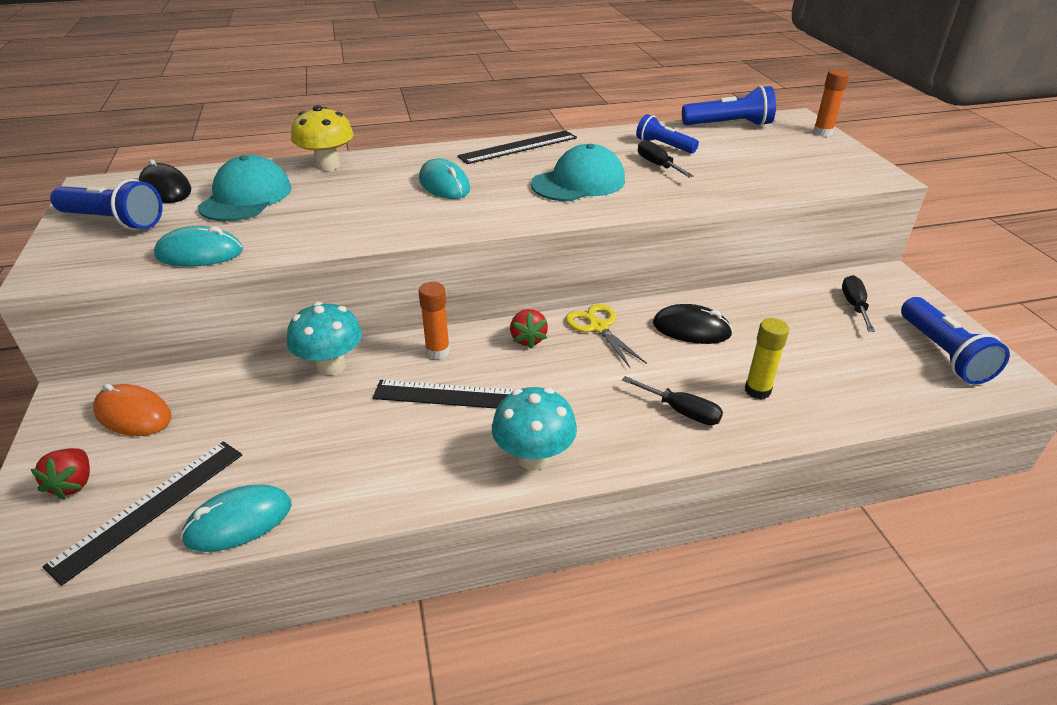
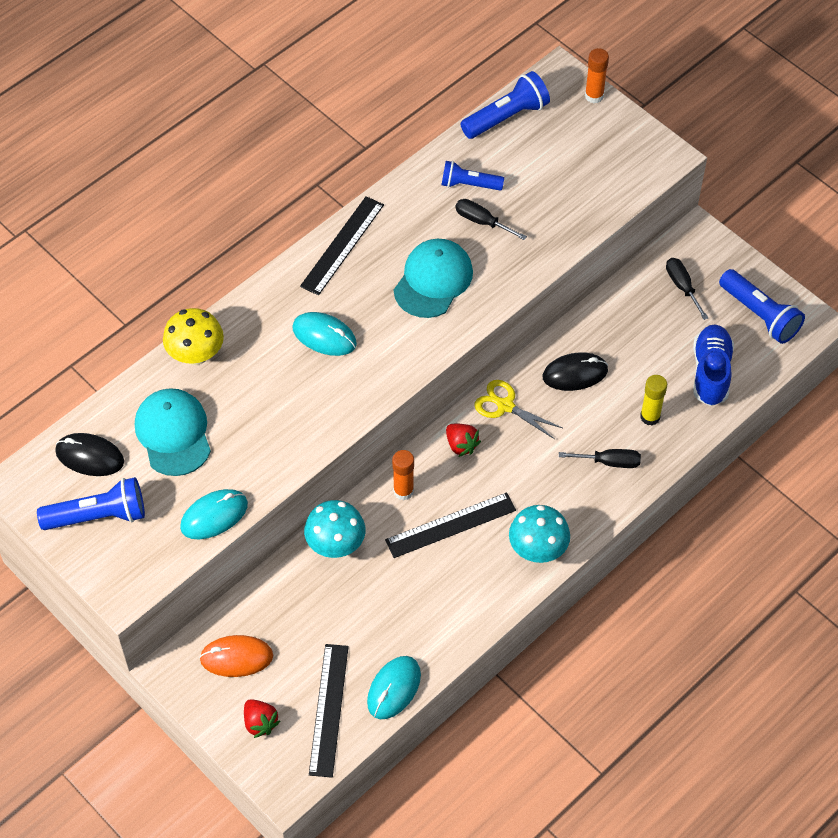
camera: 30 degrees left, 20 degrees up
(856, 380) = (710, 372): none -> blue shoe

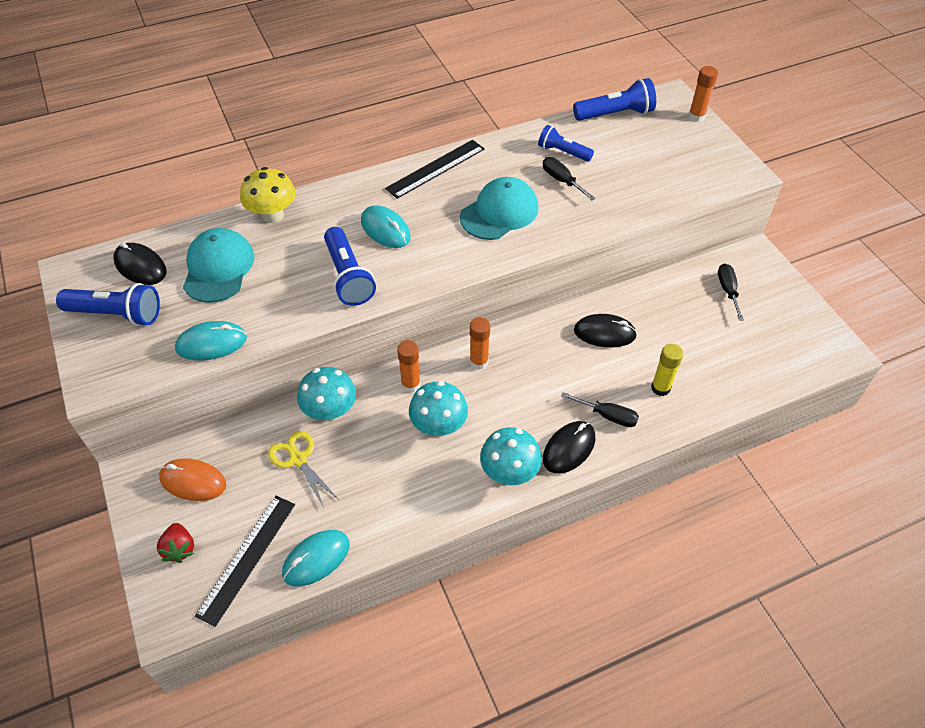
camera: 20 degrees right, 5 degrees down
(450, 525) = (439, 426): black ruler -> turquoise mushroom
(461, 445) = (479, 362): red strawberry -> orange glue stick
(505, 406) = (532, 341): yellow scissors -> yellow scissors (298, 459)
(584, 507) = (569, 448): none -> black mouse
(710, 372) = (731, 367): blue shoe -> none
(760, 315) = (793, 332): blue flashlight -> blue flashlight (348, 276)

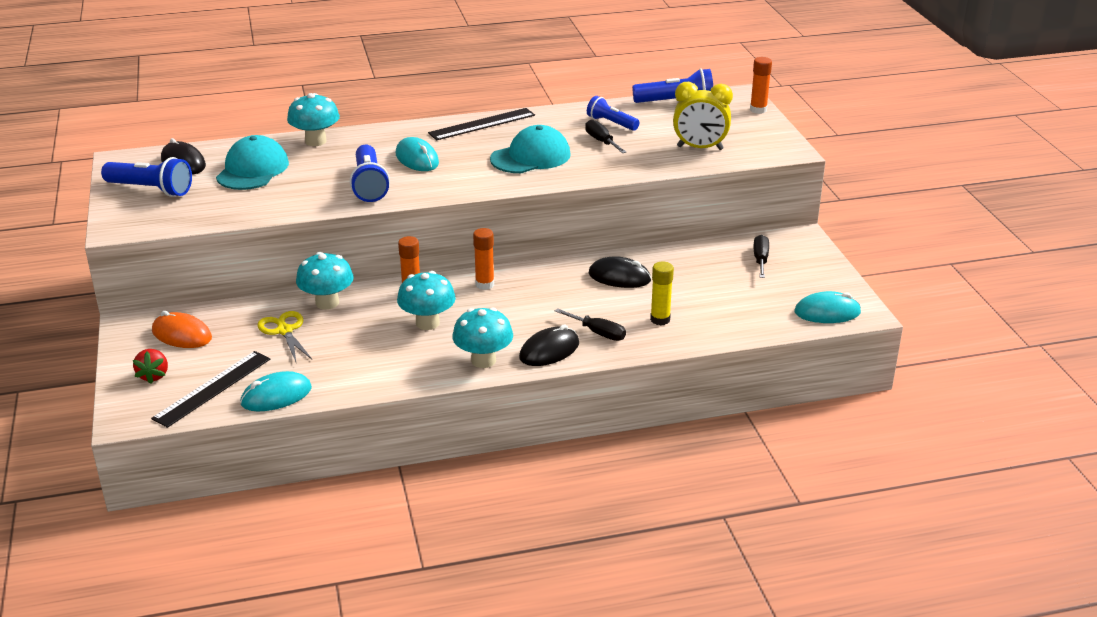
camera: 10 degrees right, 20 degrees down
(211, 343) = (228, 214): turquoise mouse -> turquoise mouse (827, 312)
(272, 215) = (316, 141): yellow mushroom -> turquoise mushroom
(660, 179) = (700, 148): none -> yellow clock

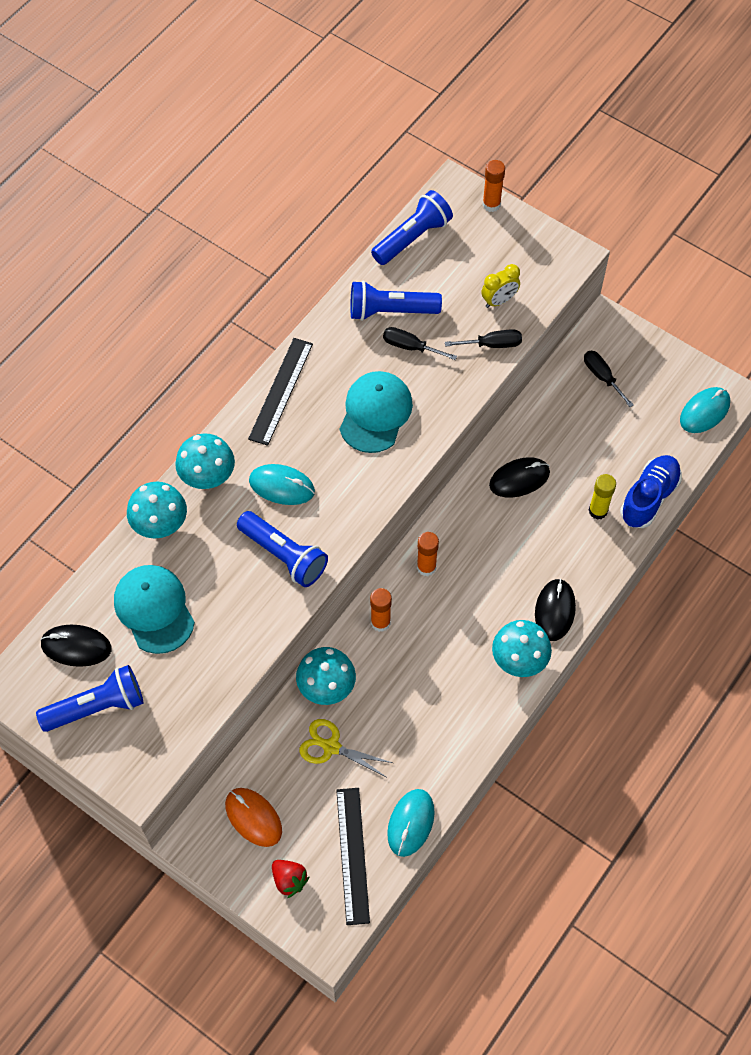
camera: 40 degrees left, 30 degrees up
(182, 335) = (253, 817): orange mouse -> orange mouse turned 60 degrees clockwise
(427, 323) = (432, 649): turquoise mushroom -> turquoise mushroom (208, 477)
(598, 333) = (569, 562): black screwdriver -> black screwdriver (492, 344)
(611, 123) = (390, 311): blue flashlight -> blue flashlight, size x1.51
(700, 148) = (499, 300): yellow clock -> yellow clock, size x0.65
(713, 332) = (649, 498): none -> blue shoe

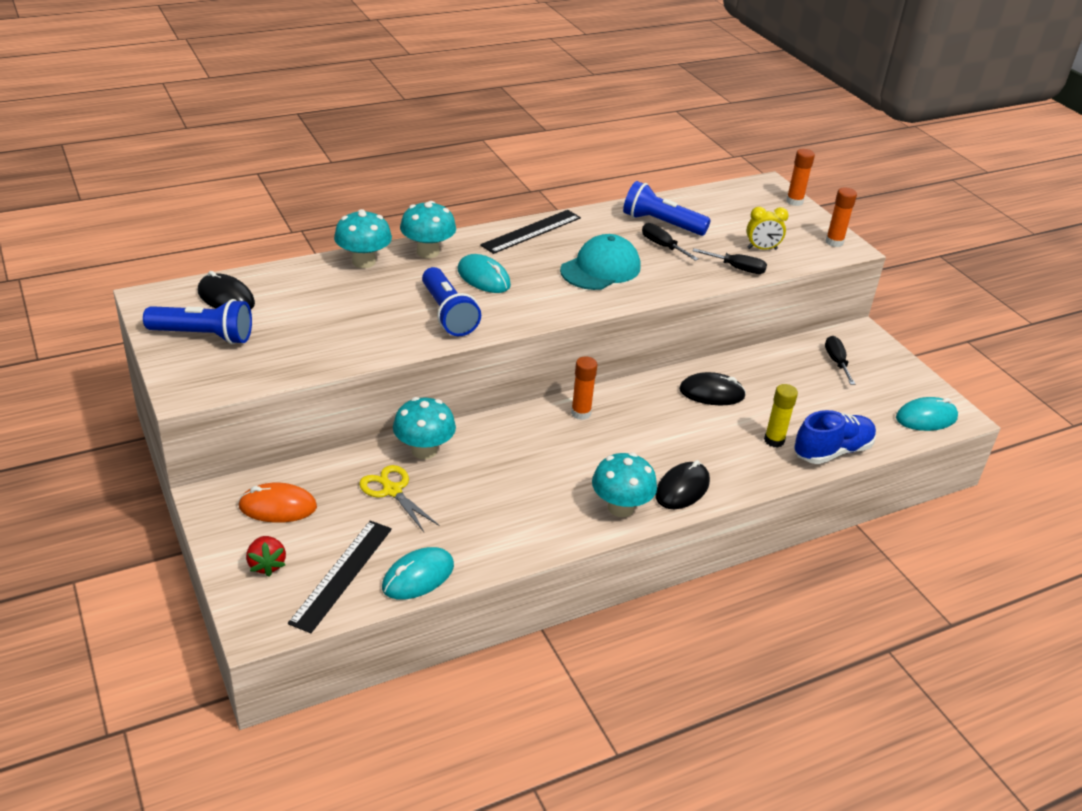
camera: 25 degrees right, 25 degrees down
(154, 609) = (310, 302): turquoise cap -> none
(253, 817) = (278, 507): orange mouse -> orange mouse turned 75 degrees counterclockwise
(380, 622) = (509, 430): orange glue stick -> orange glue stick (834, 242)
(412, 237) = (712, 196): blue flashlight -> none

